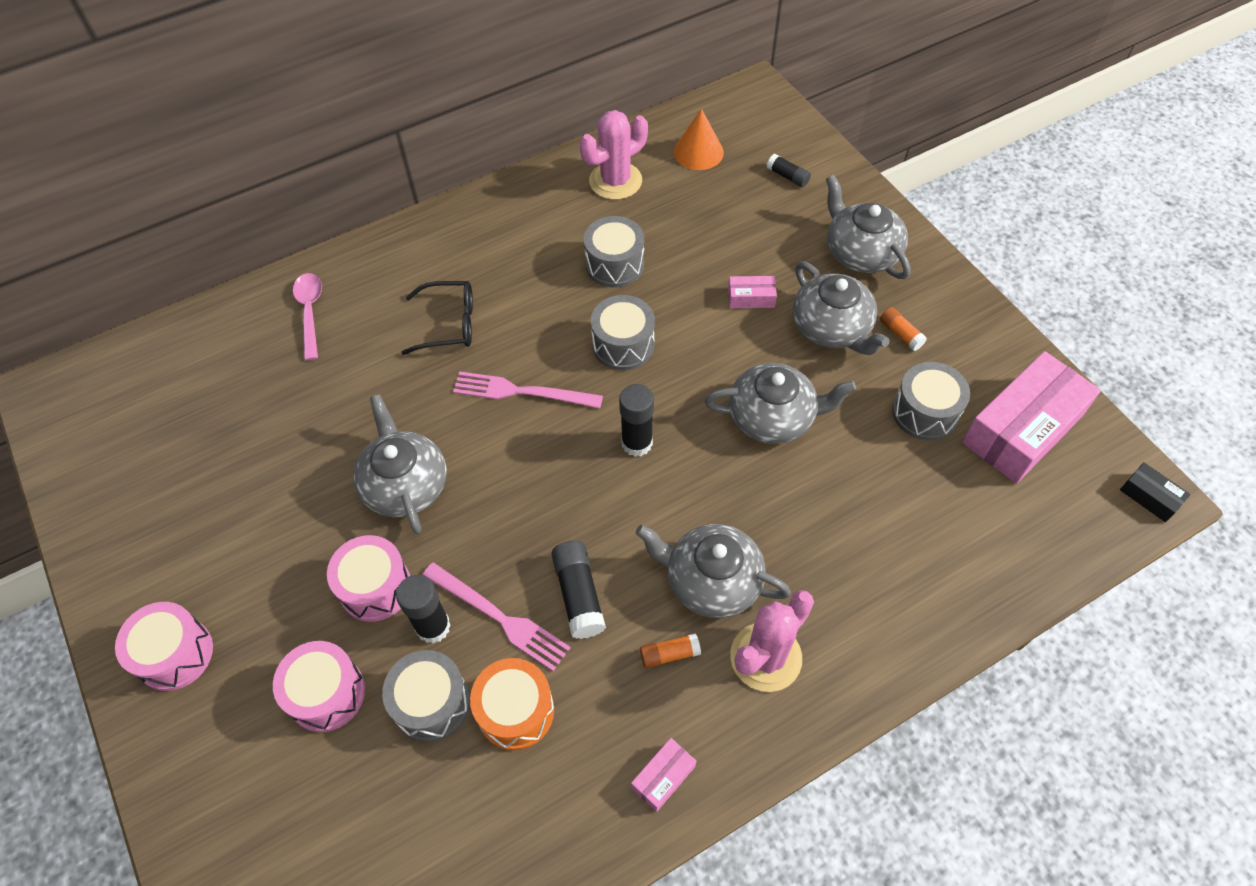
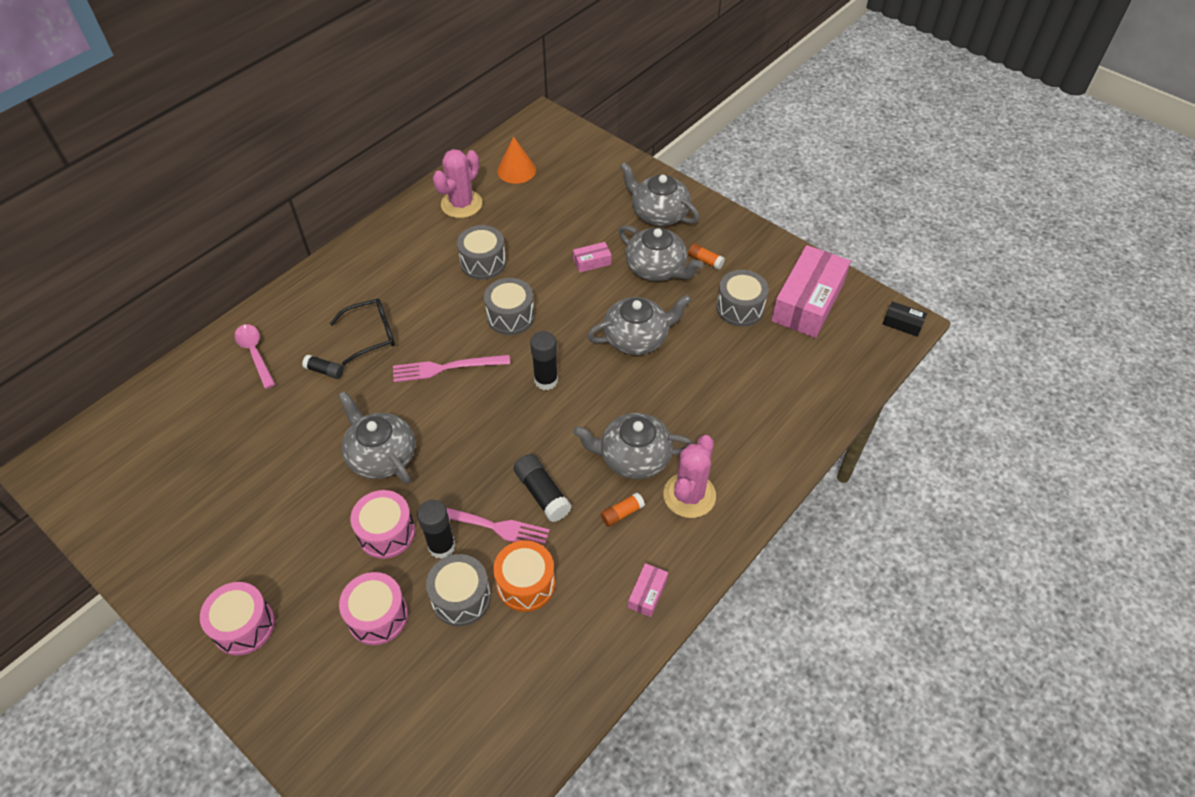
camera: 20 degrees left, 5 degrees down
(787, 176) = (588, 173): black glue stick -> black glue stick (325, 371)

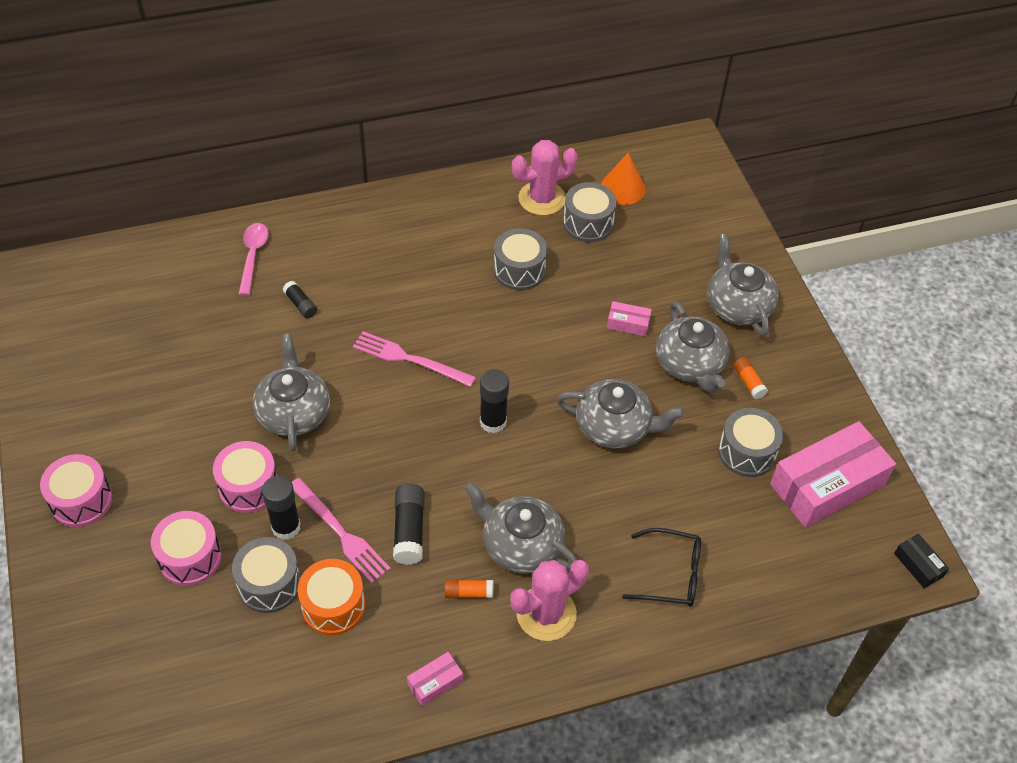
camera: 30 degrees right, 0 degrees up
(371, 334) = (365, 290): black glasses -> black glasses (671, 574)
(510, 316) = (506, 339): grey drum -> grey drum (588, 223)

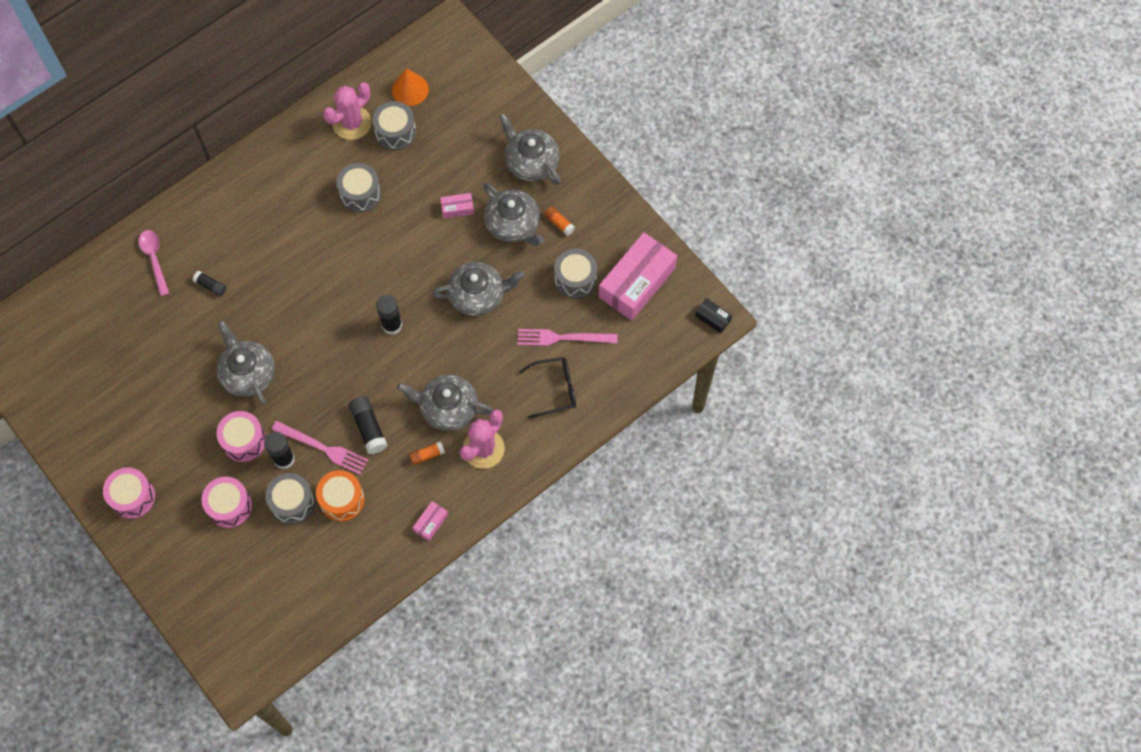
camera: 20 degrees left, 15 degrees up
(409, 359) = (311, 299): pink fork -> pink fork (563, 338)

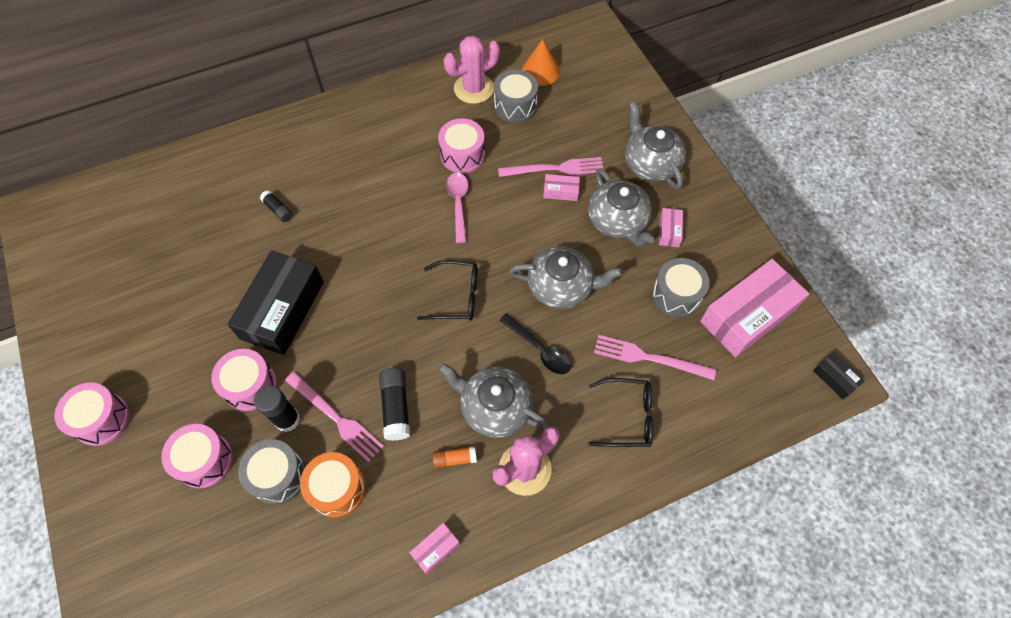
camera: 15 degrees right, 5 degrees down
(154, 259) = (232, 171): pink spoon -> pink spoon (458, 204)
(248, 373) = (282, 310): grey teapot -> black box
(360, 194) = (462, 155): grey drum -> pink drum
(392, 325) = (457, 296): black glue stick -> black glasses
(447, 187) = (555, 169): none -> pink fork
(472, 352) = (539, 349): none -> black spoon
(559, 223) = (669, 231): orange glue stick -> pink box

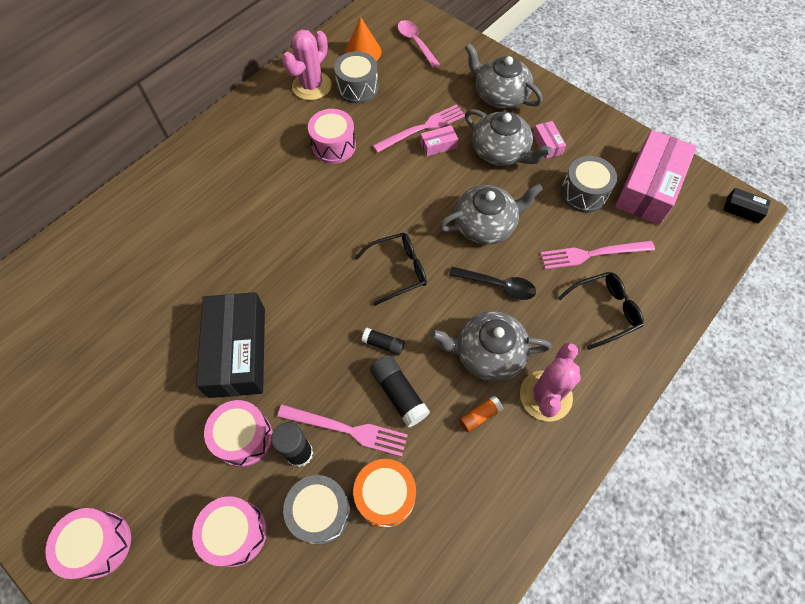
camera: 25 degrees left, 0 degrees up
(278, 210) = (181, 260): black glue stick -> black glue stick (383, 344)
(435, 549) = (509, 507): pink box -> none
(458, 204) = (354, 189): pink spoon -> pink spoon (415, 43)

